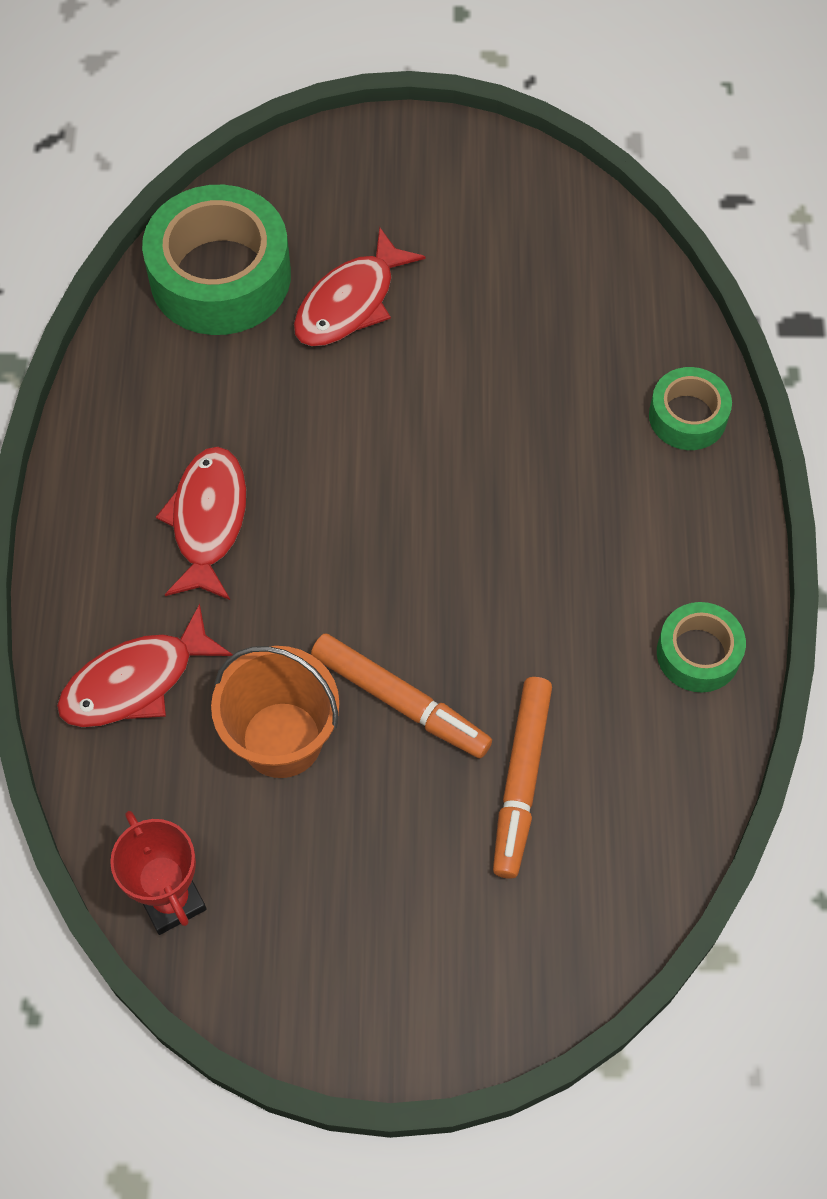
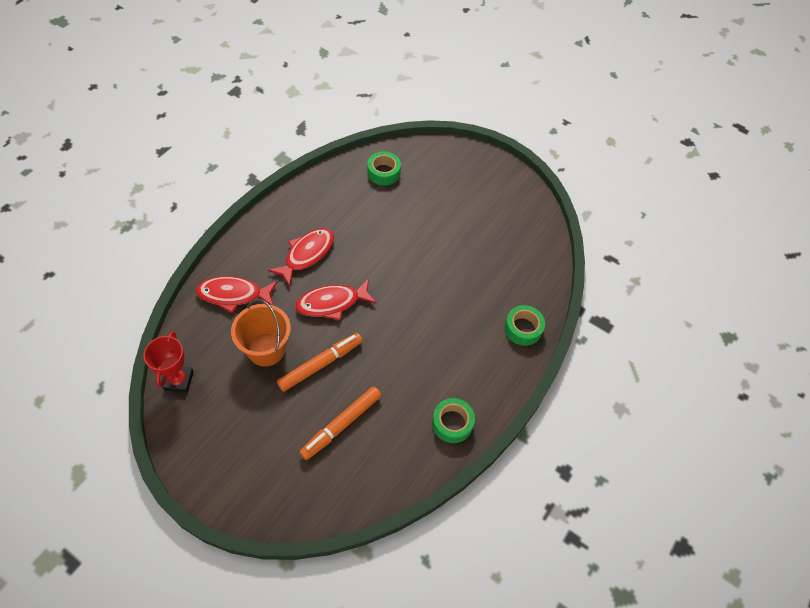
camera: 30 degrees right, 5 degrees down
(220, 276) = (383, 172): green tape -> green tape, size x0.53
(350, 302) = (423, 209): red fish -> red fish (332, 303)
(400, 701) = (321, 364): orange marker -> orange marker turned 105 degrees counterclockwise

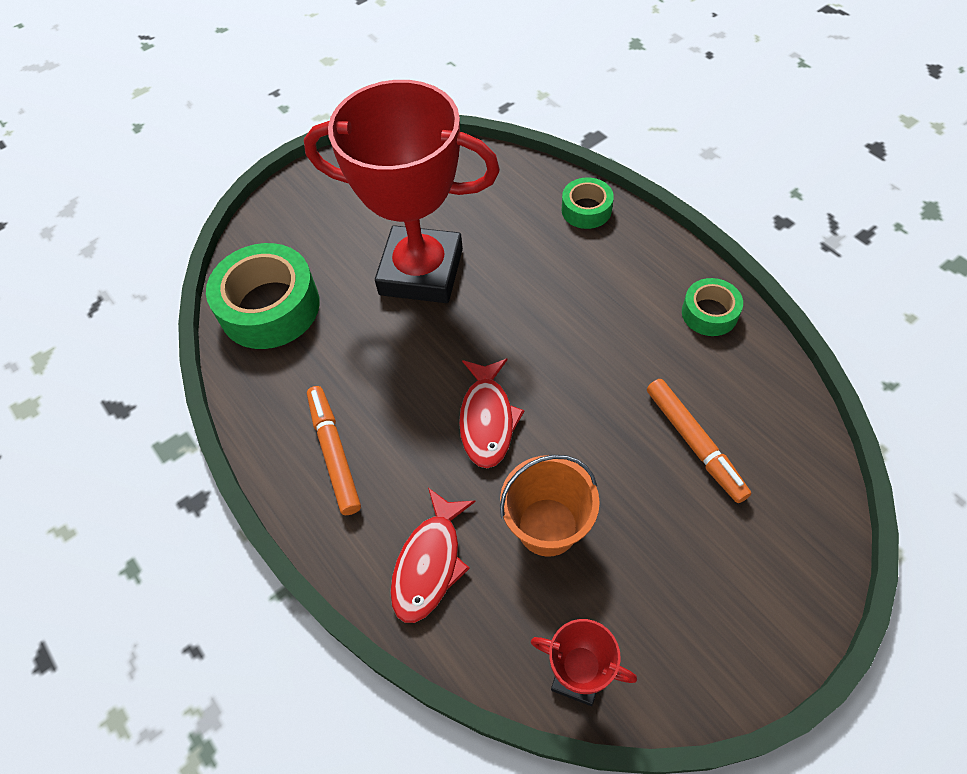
camera: 65 degrees left, 0 degrees up
(307, 254) = (386, 439): red fish -> none
(321, 364) = (590, 453): orange marker -> orange marker (334, 453)
(383, 172) = (270, 307): green tape -> green tape, size x1.89
(434, 242) = (421, 272): none -> red trophy

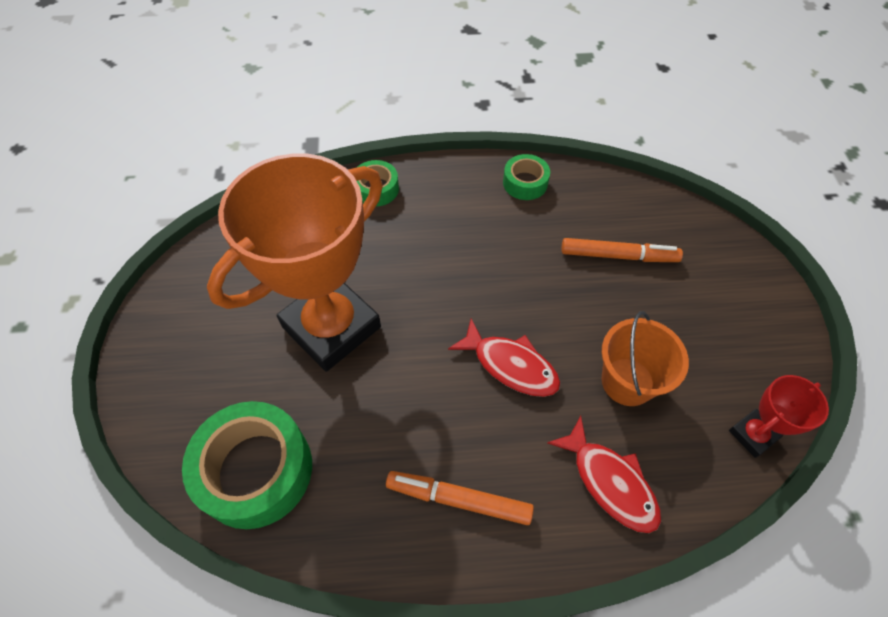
camera: 60 degrees left, 0 degrees up
(421, 272) = (331, 327): red trophy -> orange trophy

